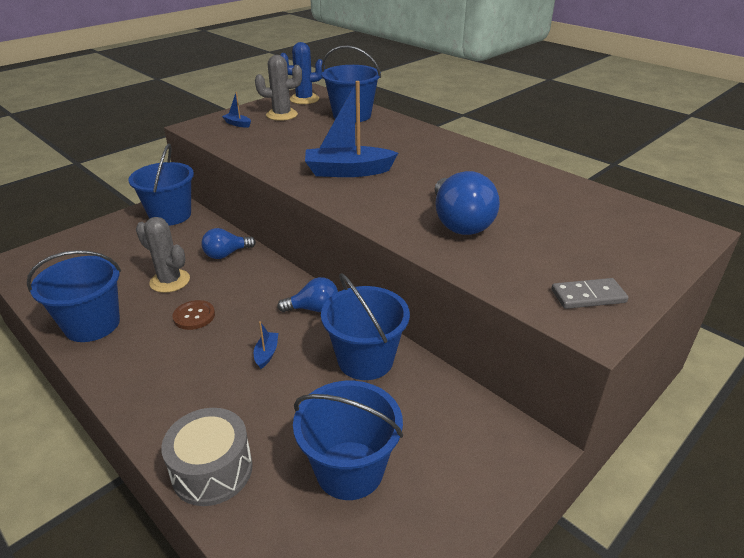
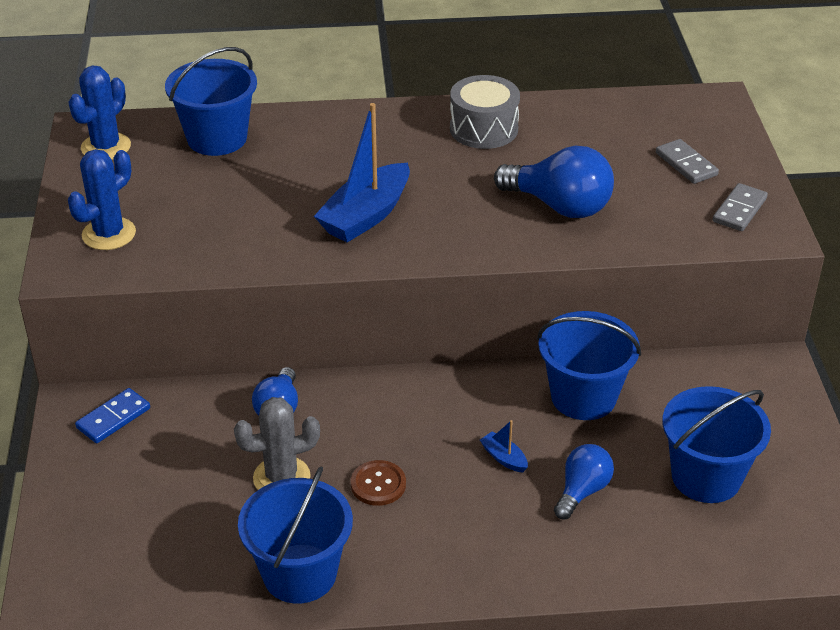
camera: 50 degrees left, 5 degrees up
(170, 215) = (113, 418): blue bucket -> blue domino
(212, 470) = (628, 561): grey drum -> grey drum (483, 129)
(237, 124) = (109, 234): blue boat -> blue cactus
(282, 115) = (132, 187): grey cactus -> none
(313, 309) = (466, 391): blue light bulb -> blue light bulb (582, 491)
(595, 250) = (686, 164): none -> grey domino

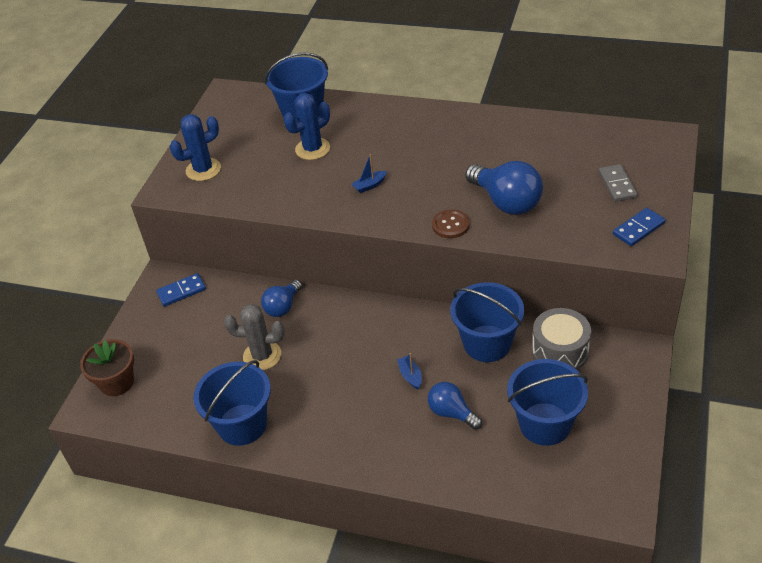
camera: 25 degrees right, 5 degrees up
(75, 562) = (117, 382): none -> brown flower pot
(106, 147) = (231, 107): blue cactus -> blue cactus (312, 149)
(366, 216) = (369, 185): blue boat -> blue boat, size x0.43
(378, 484) = (319, 375): brown button -> brown button (450, 225)
(483, 129) = (483, 133): grey drum -> grey drum (560, 351)
(582, 491) = (452, 413): blue light bulb -> blue light bulb turned 105 degrees counterclockwise
(739, 210) = (638, 229): grey domino -> blue domino

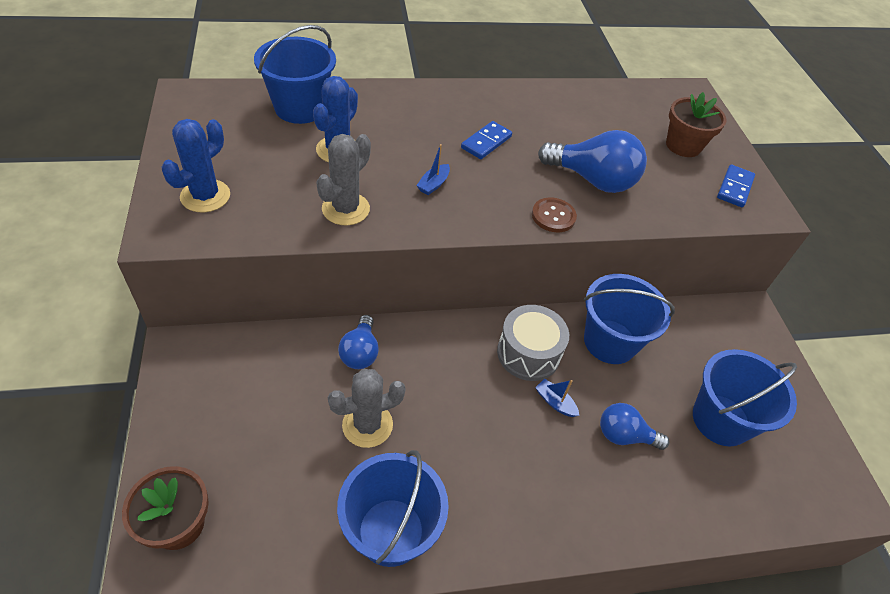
camera: 35 degrees left, 5 degrees up
(181, 291) = (214, 363): blue domino -> blue domino (486, 142)
(293, 194) = (345, 209): none -> grey cactus
(560, 351) = (682, 332): grey drum -> grey drum (528, 353)
(617, 185) = (683, 145): grey domino -> brown flower pot

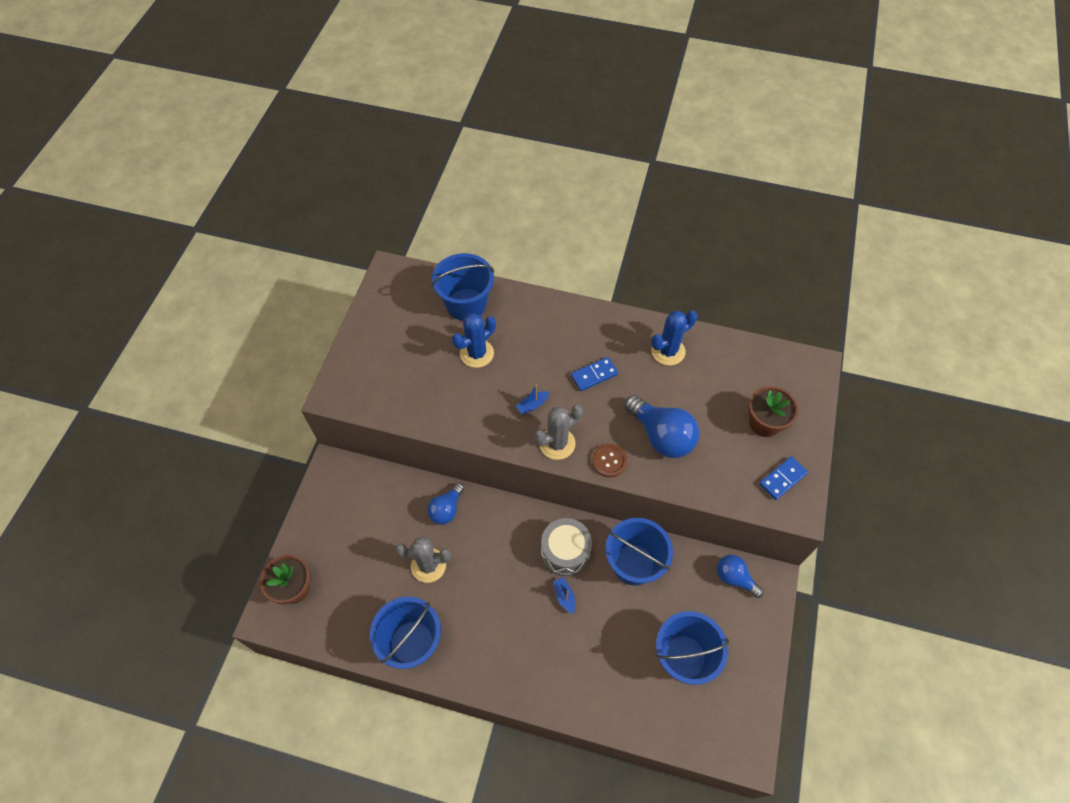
camera: 30 degrees right, 10 degrees up
(205, 196) = (371, 371): blue cactus -> blue cactus (668, 351)
(345, 209) = (459, 409): grey cactus -> grey cactus (557, 443)
(624, 435) = (601, 640): blue light bulb -> blue light bulb (734, 578)

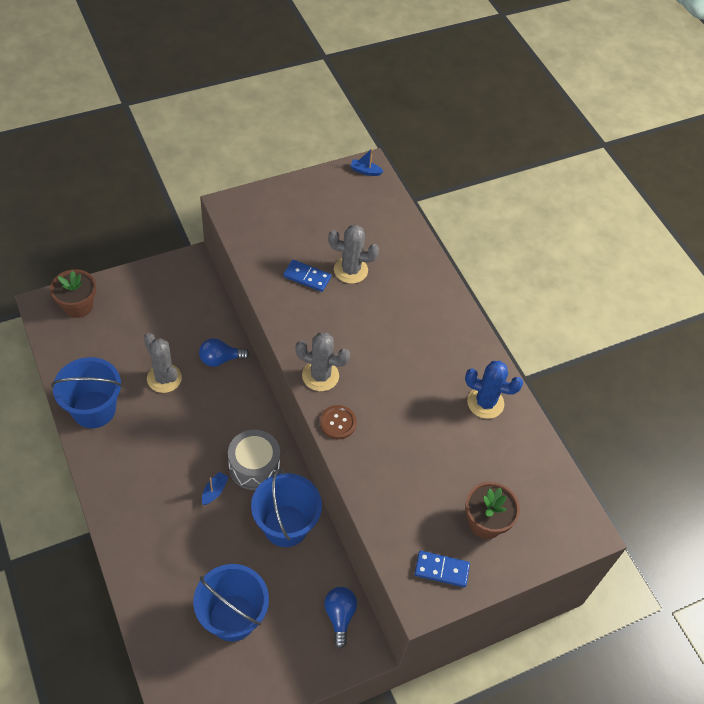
camera: 45 degrees right, 5 degrees down
(466, 304) = (388, 234): blue bucket -> none
(477, 353) = (350, 270): blue cactus -> grey cactus
(532, 405) = (339, 337): blue boat -> blue boat (365, 171)
(594, 375) = (408, 362): blue domino -> blue domino (307, 277)
(661, 436) = (396, 447): blue light bulb -> none

